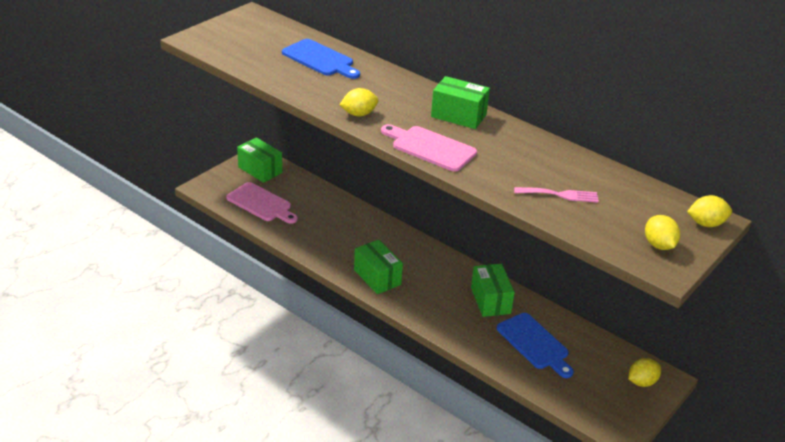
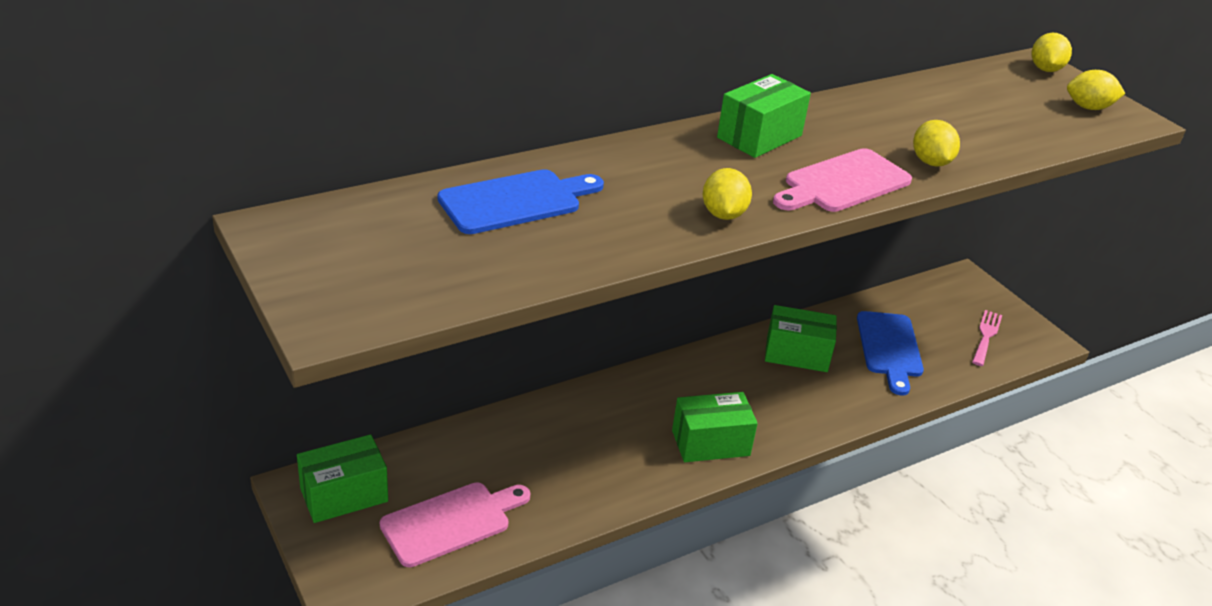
camera: 70 degrees left, 0 degrees up
(534, 344) = (889, 348): blue cutting board -> blue cutting board turned 105 degrees clockwise
(560, 195) = (979, 129): pink fork -> pink fork (986, 336)
(641, 382) = (968, 295): yellow lemon -> yellow lemon (930, 162)

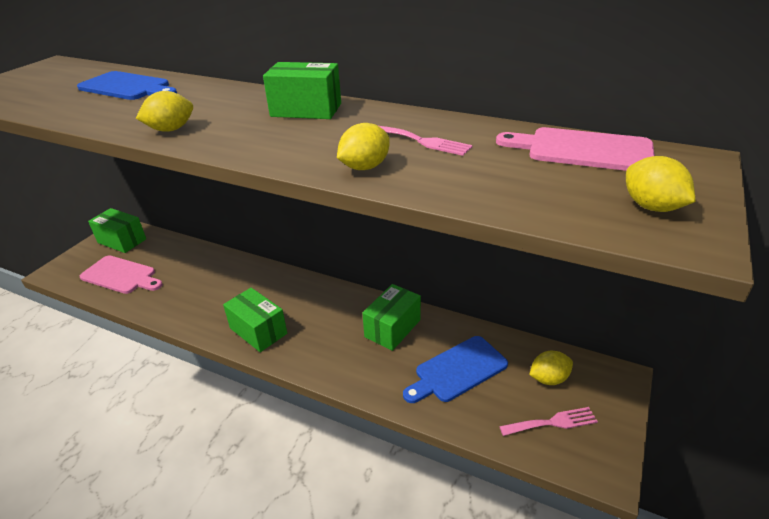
camera: 60 degrees right, 0 degrees up
(796, 354) = (392, 328): green box -> green box turned 60 degrees clockwise
(842, 183) = (272, 148): pink cutting board -> pink cutting board (582, 150)
(903, 122) = (422, 141): none -> pink fork
(1045, 69) = (689, 166): yellow lemon -> yellow lemon (548, 379)

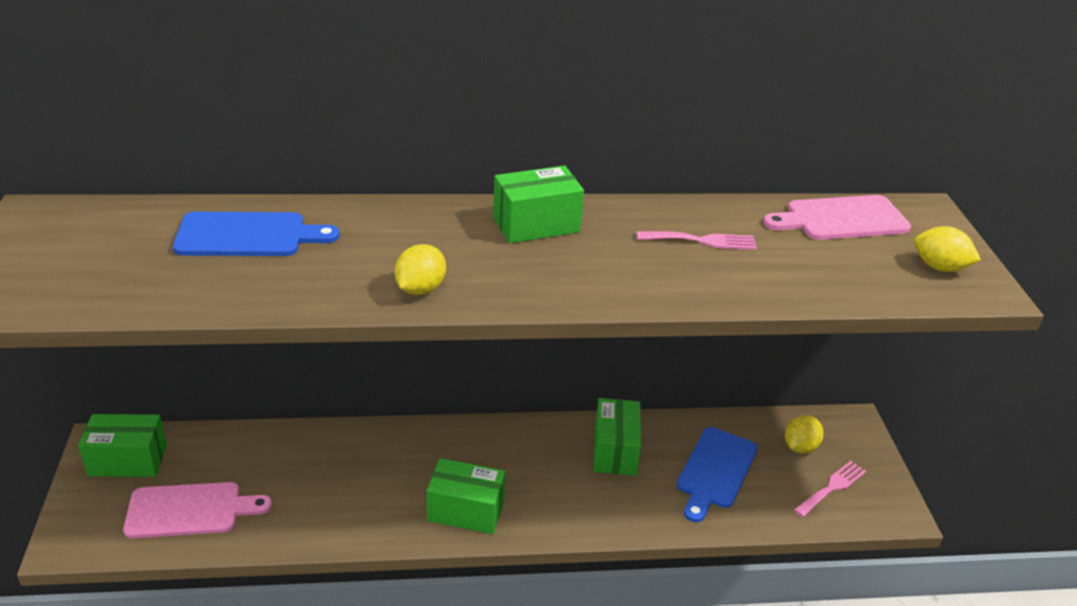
camera: 35 degrees left, 0 degrees up
(365, 167) = (690, 286): yellow lemon -> none

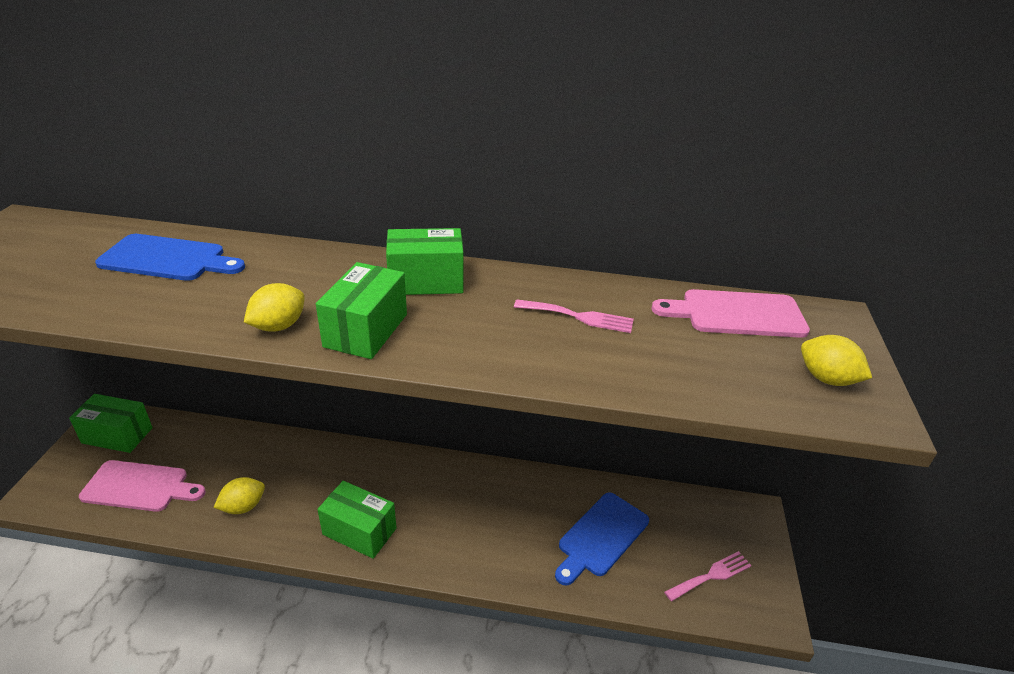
camera: 15 degrees right, 0 degrees up
(615, 451) = (514, 499): green box -> green box (366, 330)
(800, 447) = (692, 528): yellow lemon -> yellow lemon (243, 507)

